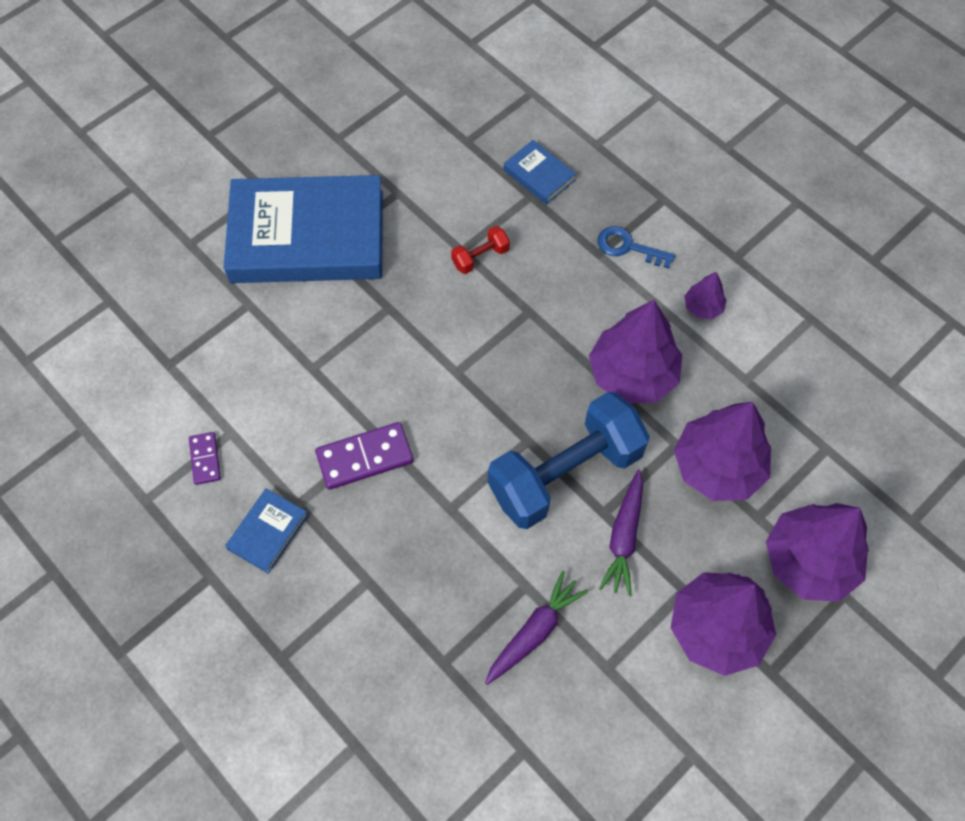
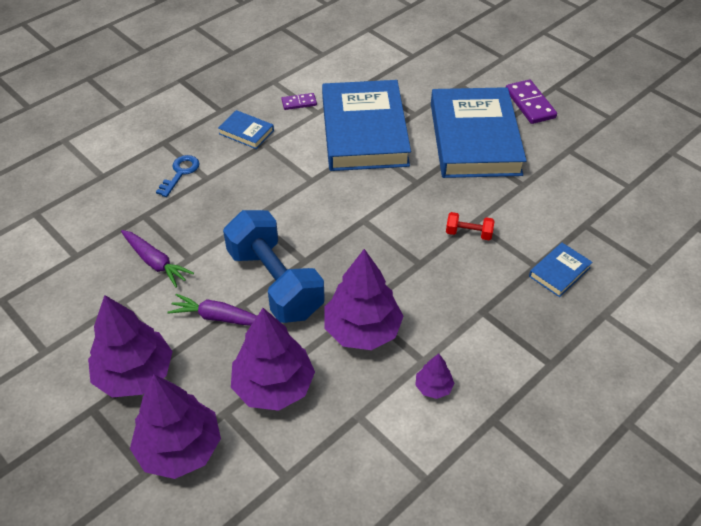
camera: 90 degrees right, 15 degrees down
(280, 369) = (364, 131): none -> blue book
(365, 457) = (296, 174): purple domino -> purple domino (530, 104)
(480, 257) = (468, 233): red dumbbell -> red dumbbell turned 45 degrees counterclockwise
(628, 247) = (492, 333): blue key -> blue key (180, 173)

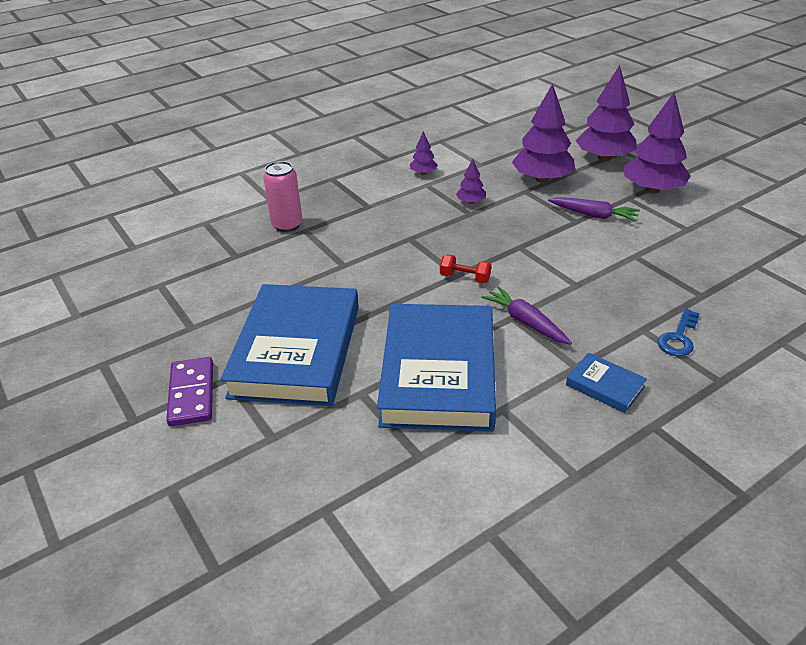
camera: 170 degrees left, 10 degrees down
(155, 262) = (668, 255): purple carrot -> purple carrot (525, 322)
(275, 283) = (546, 233): blue dumbbell -> none
(299, 103) = (531, 428): purple domino -> none
(362, 330) = (471, 202): purple tree -> purple tree, size x0.47
(468, 233) = (353, 256): red dumbbell -> red dumbbell (465, 278)
(559, 272) = (287, 225): blue book -> pink can

